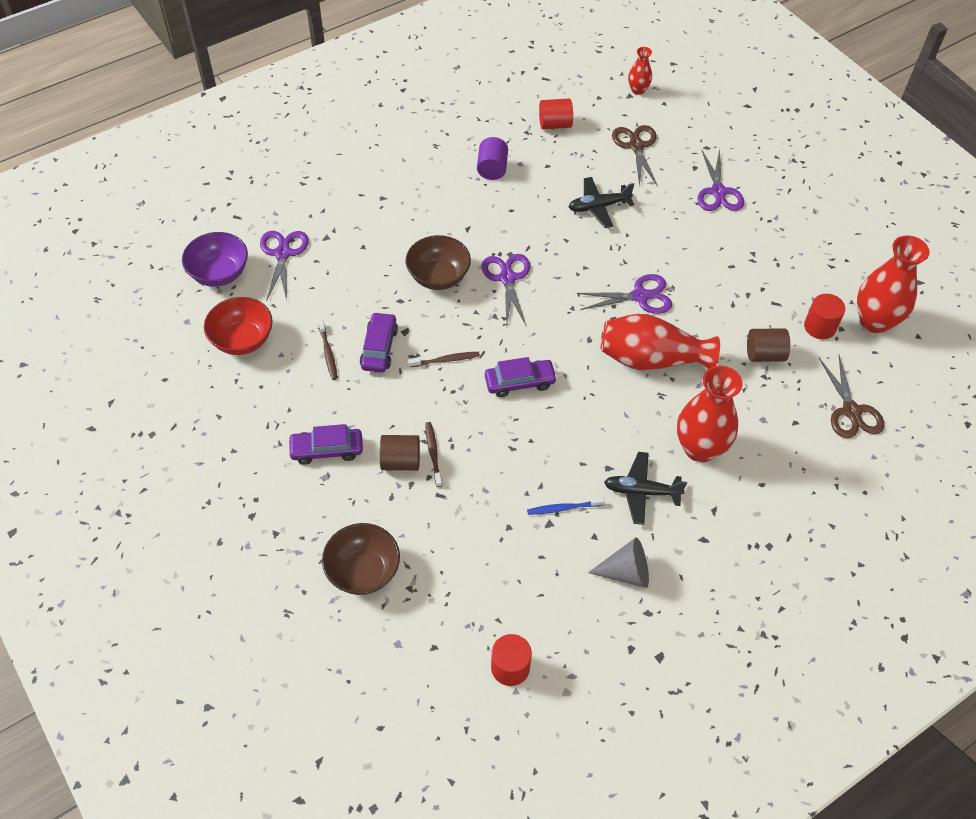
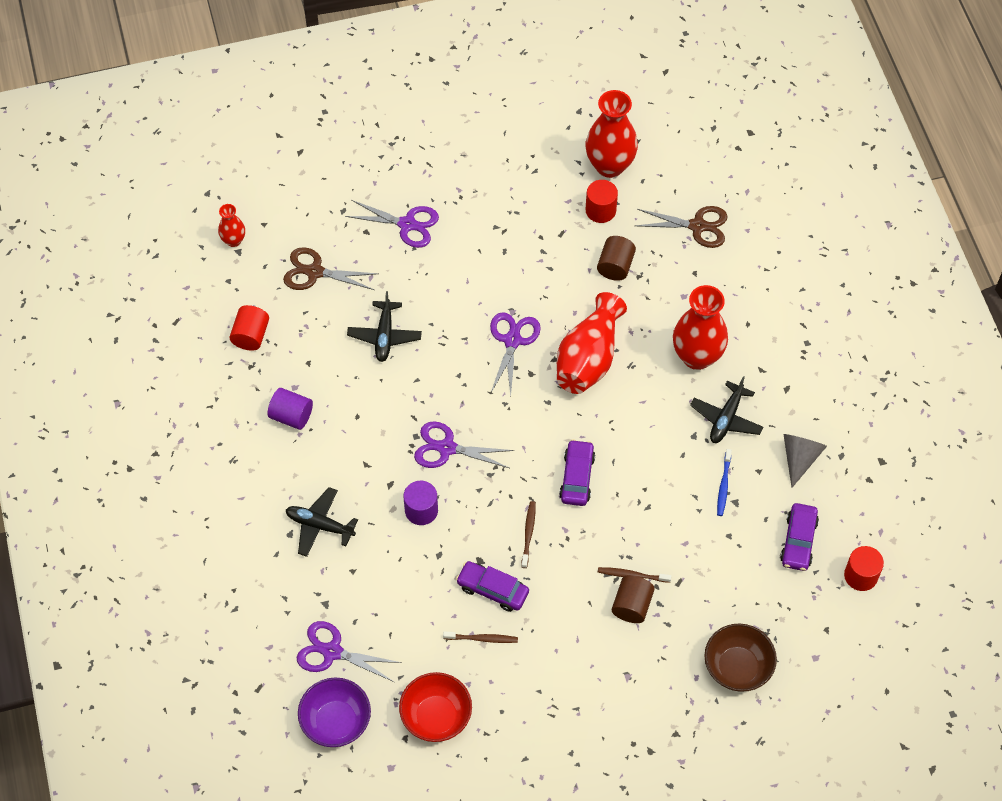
camera: 70 degrees left, 5 degrees up
(327, 450) = (598, 667): purple car -> purple car (798, 541)
(397, 214) = (320, 525): none -> black plane
(438, 277) = (421, 510): brown bowl -> purple cylinder

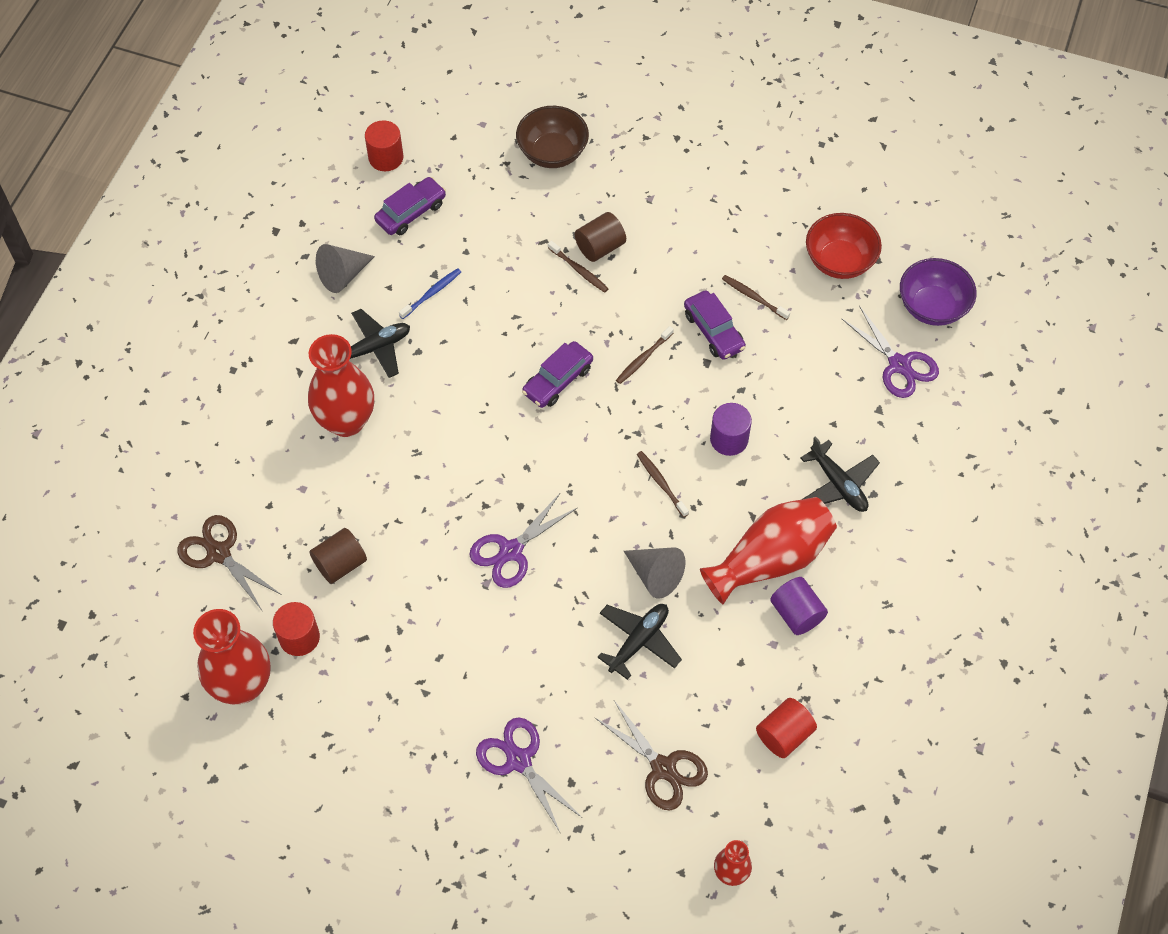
camera: 145 degrees left, 0 degrees up
(404, 383) = (655, 575): none -> grey cone
(446, 448) = (661, 483): purple scissors -> brown toothbrush
(588, 358) = (451, 485): red vase -> red vase (770, 560)

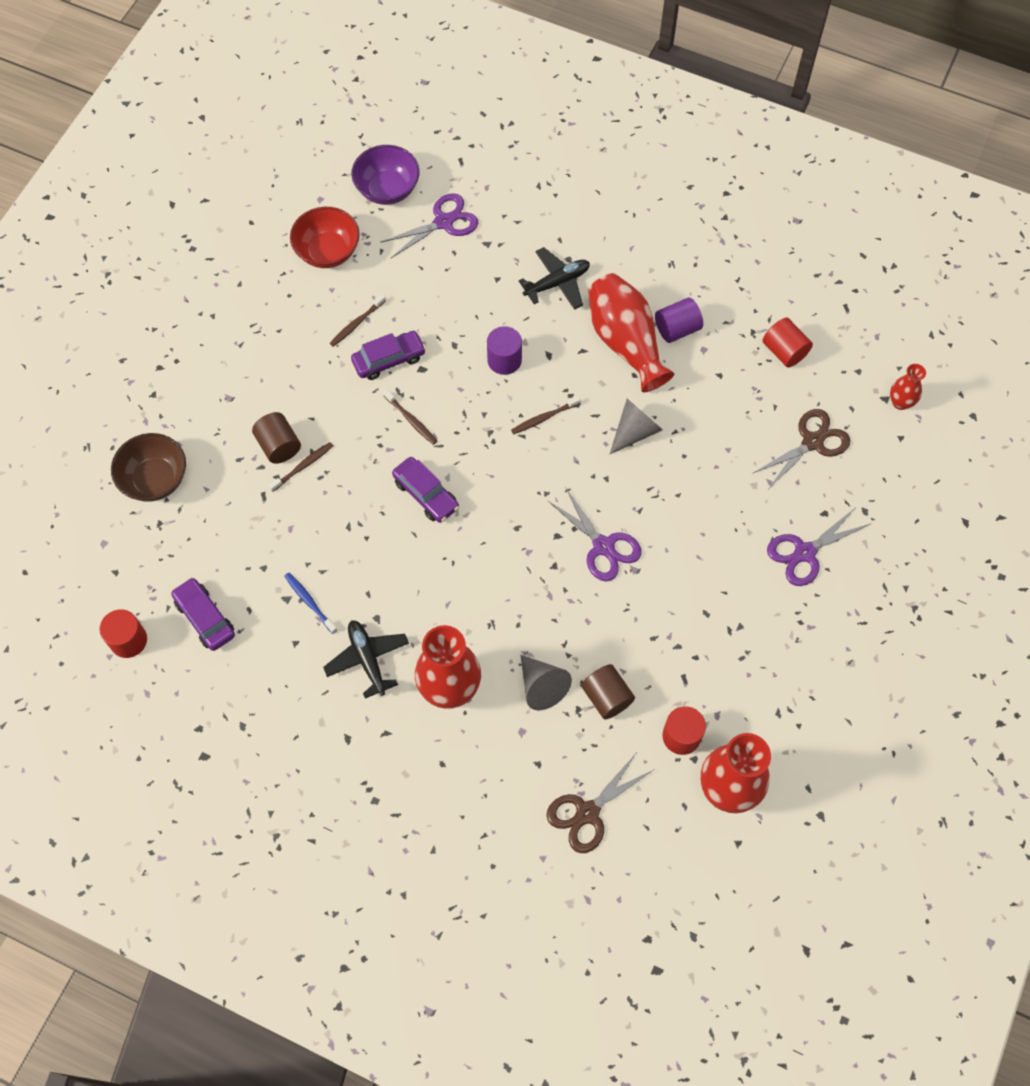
camera: 85 degrees left, 5 degrees up
(343, 275) = (273, 687): grey cone -> grey cone (541, 686)
(638, 641) = (697, 450): black plane -> none

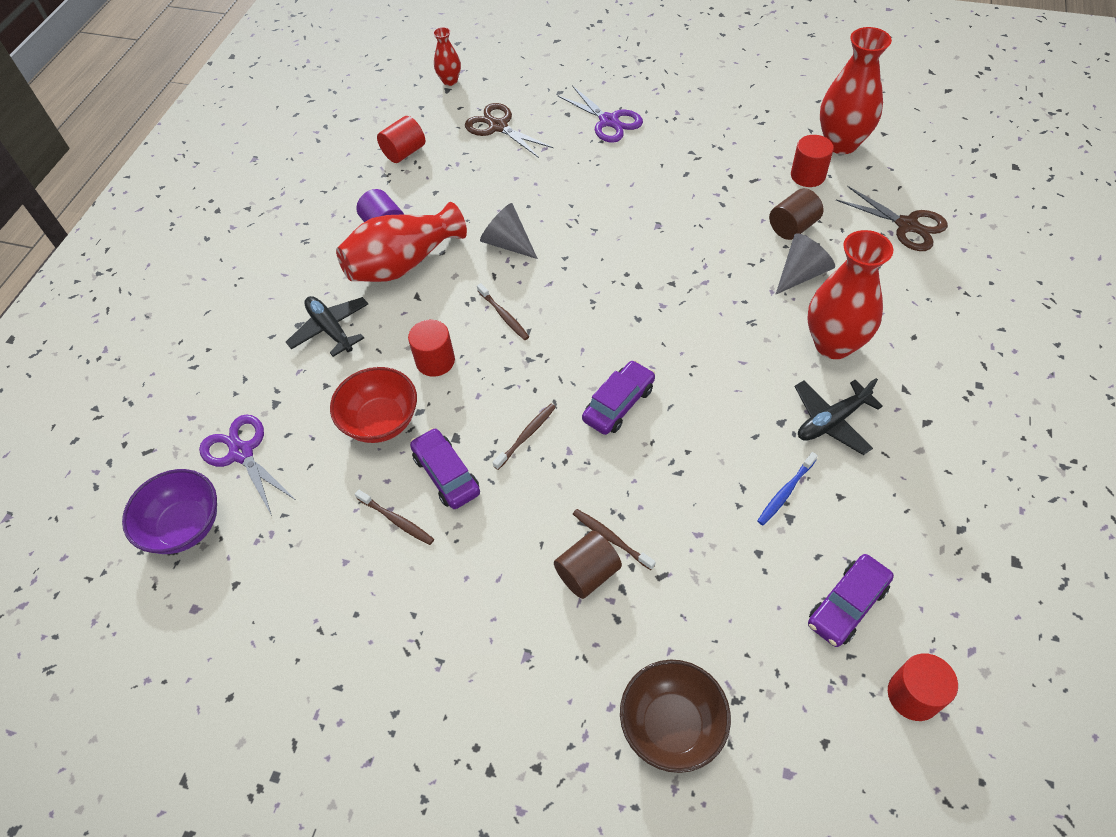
camera: 95 degrees left, 10 degrees down
(328, 251) = (284, 579): red bowl -> red bowl (381, 421)
(504, 360) = (435, 361): purple cylinder -> red cylinder
(603, 546) = (640, 249): purple scissors -> none

